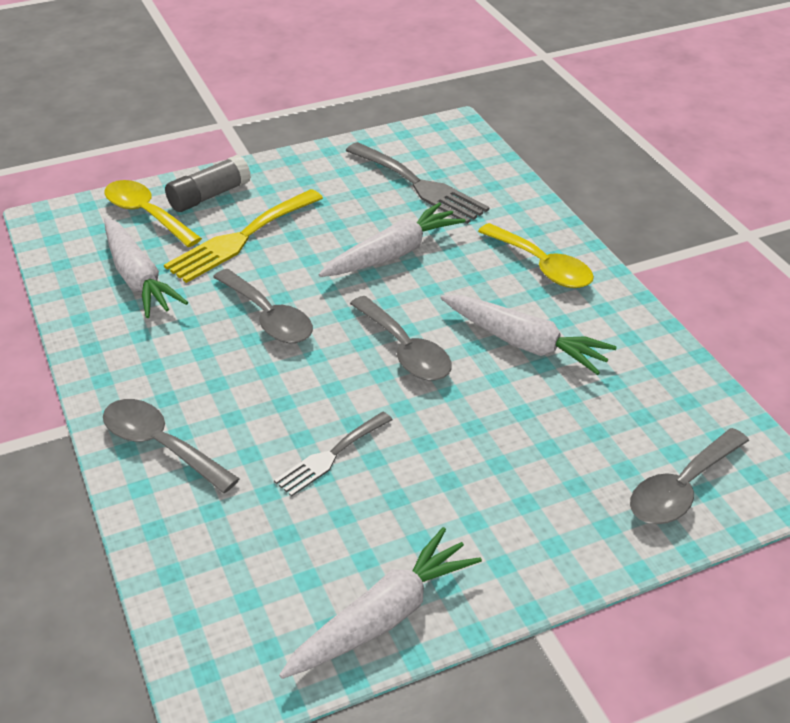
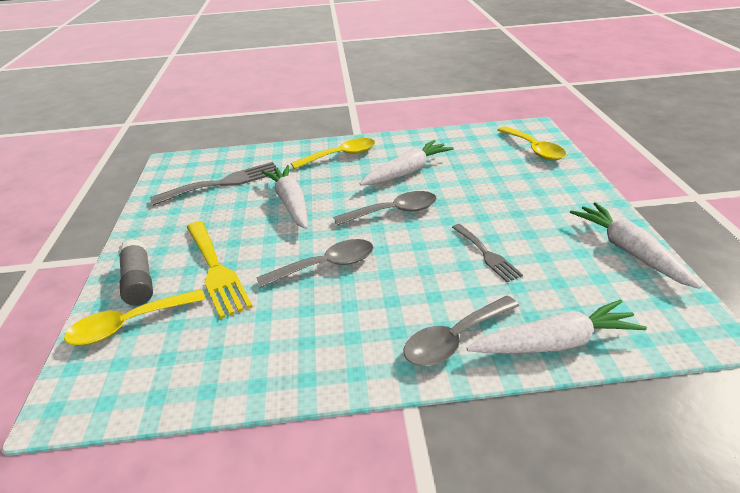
camera: 70 degrees left, 5 degrees down
(138, 278) = (224, 337): white carrot -> white carrot (555, 342)
(682, 488) = (533, 149): grey spoon -> yellow spoon

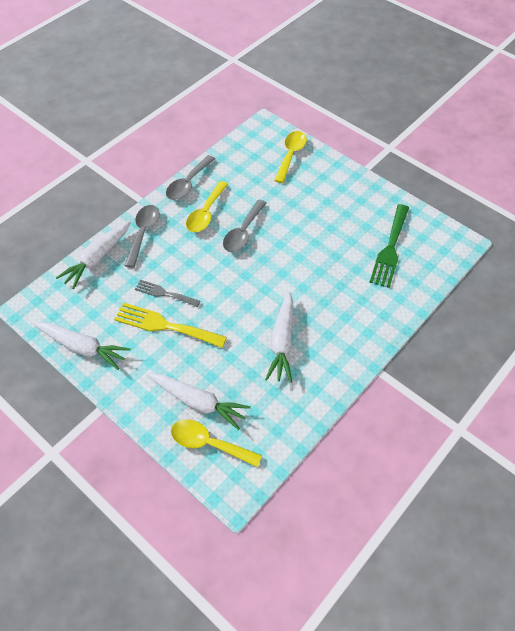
camera: 135 degrees right, 20 degrees up
(139, 282) = (320, 170): grey glue stick -> none
(216, 270) = (295, 197): yellow fork -> yellow fork (165, 325)
(223, 183) = (390, 249): grey fork -> green fork
(291, 203) = (321, 261): white carrot -> white carrot (198, 402)
(340, 156) = (353, 329): yellow spoon -> yellow spoon (206, 213)
(393, 212) = (249, 294): grey spoon -> grey spoon (188, 183)

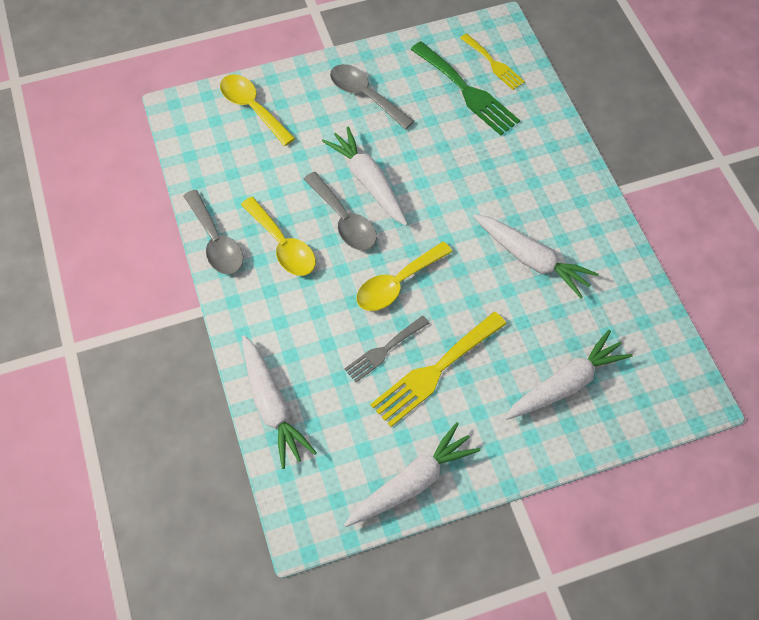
camera: 60 degrees left, 5 degrees up
(143, 233) = (266, 332): grey spoon -> grey spoon (365, 96)
(209, 443) = (626, 397): yellow spoon -> yellow spoon (397, 283)
(279, 231) = (368, 181): none -> white carrot
(425, 253) = (493, 64): none -> yellow fork

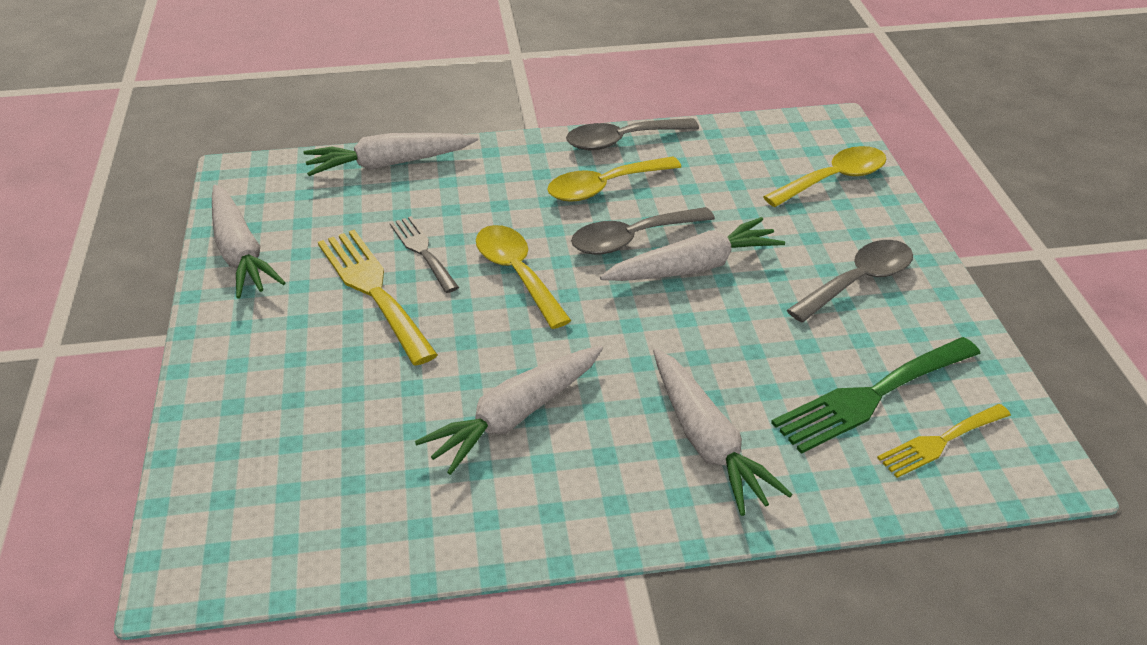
camera: 100 degrees right, 20 degrees down
(566, 384) = (293, 415): white carrot -> white carrot (707, 442)

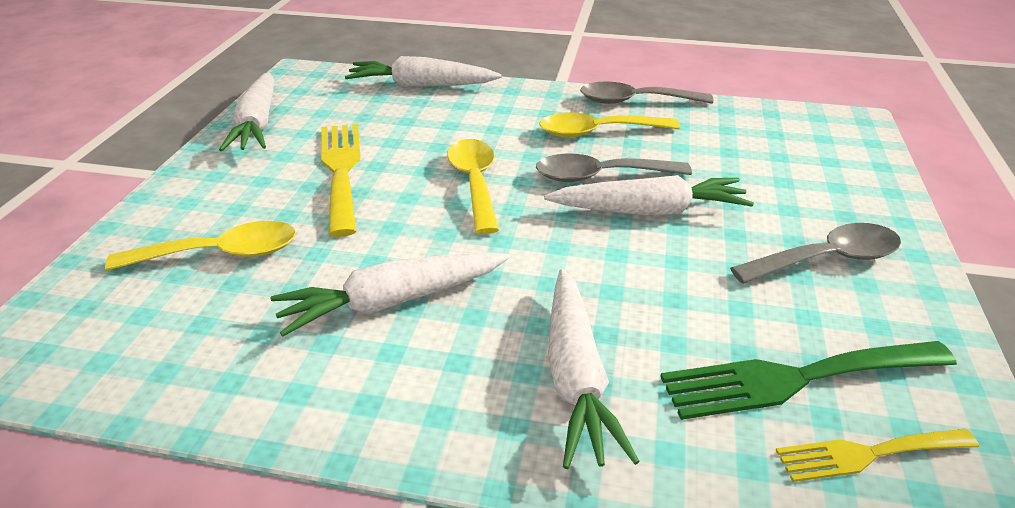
camera: 20 degrees right, 5 degrees down
(422, 251) = (403, 150): grey fork -> none
(833, 179) = (835, 165): yellow spoon -> yellow spoon (220, 254)

